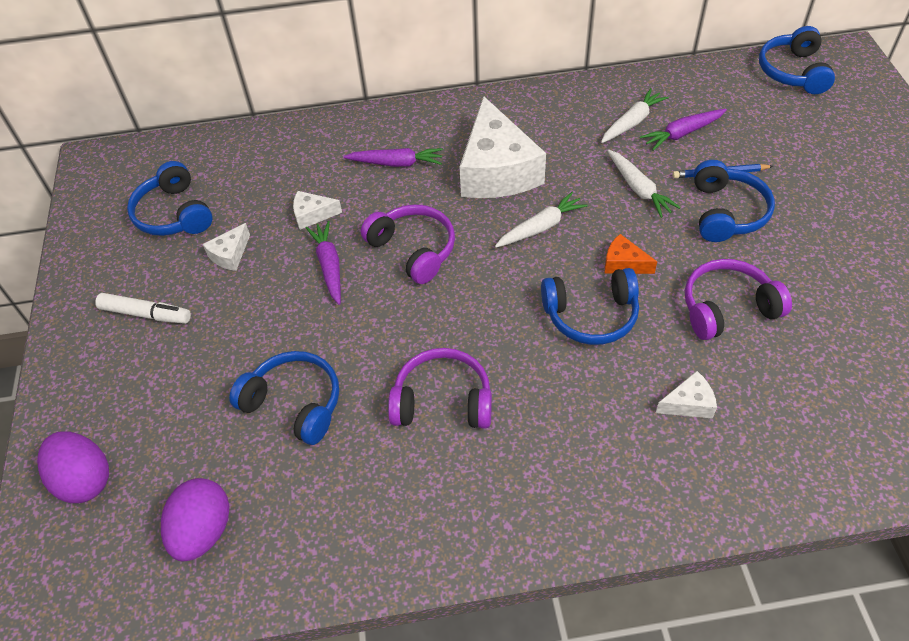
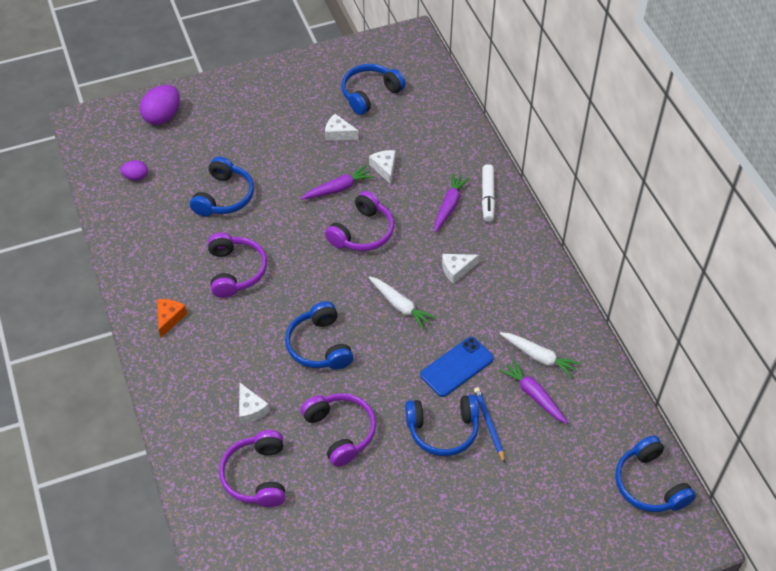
camera: 75 degrees right, 0 degrees up
(146, 314) = (281, 106): white marker -> white marker (488, 197)
(203, 531) = (136, 177): purple egg -> purple egg, size x0.57
(396, 163) = (449, 206): purple carrot -> purple carrot turned 150 degrees counterclockwise
(496, 170) = (456, 270): white cheese -> white cheese, size x0.43
(624, 263) = (373, 362): orange cheese -> orange cheese (169, 318)
(638, 189) = (457, 367): white carrot -> blue phone
(792, 72) = (649, 484): blue headphones -> blue headphones turned 105 degrees counterclockwise
(796, 406) = (256, 476): none -> purple headphones

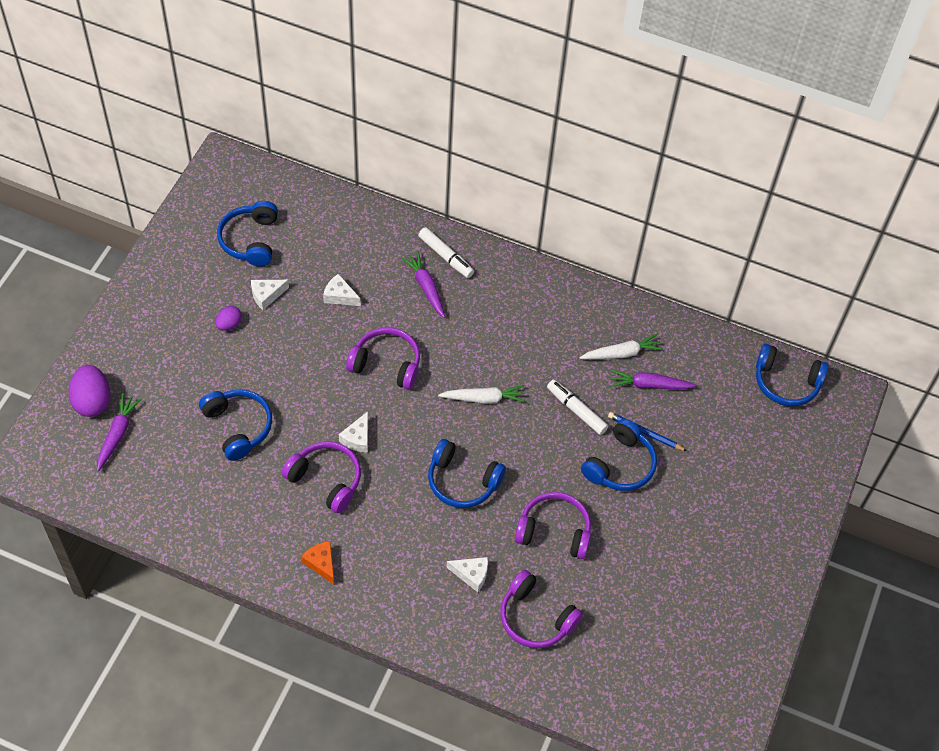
camera: 50 degrees left, 5 degrees up
(136, 177) = (139, 473): purple egg -> purple egg (229, 324)
(338, 188) = (323, 343): purple carrot -> purple carrot (117, 434)
(362, 232) = (386, 364): purple headphones -> purple headphones turned 60 degrees counterclockwise
(456, 270) = (490, 335): white cheese -> white cheese (357, 438)
(457, 367) = (576, 410): blue phone -> white marker

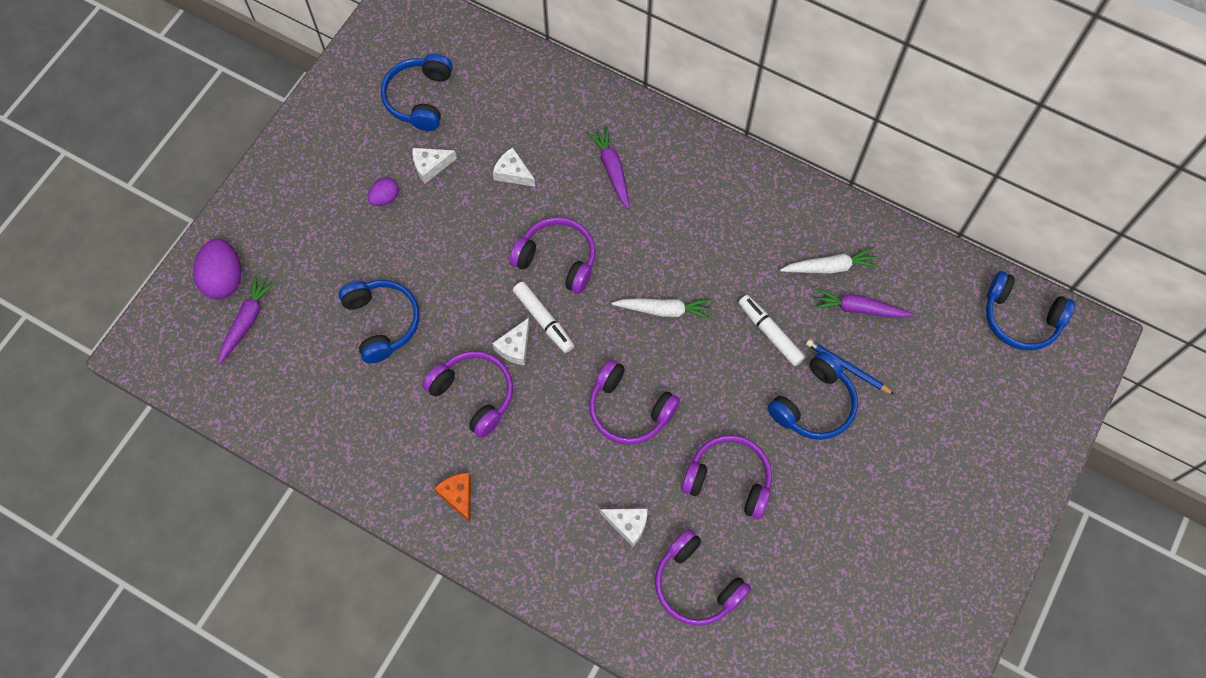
camera: 10 degrees right, 10 degrees up
(446, 256) = (639, 133): white marker -> white marker (543, 320)
(462, 481) = (629, 410): blue headphones -> purple headphones

